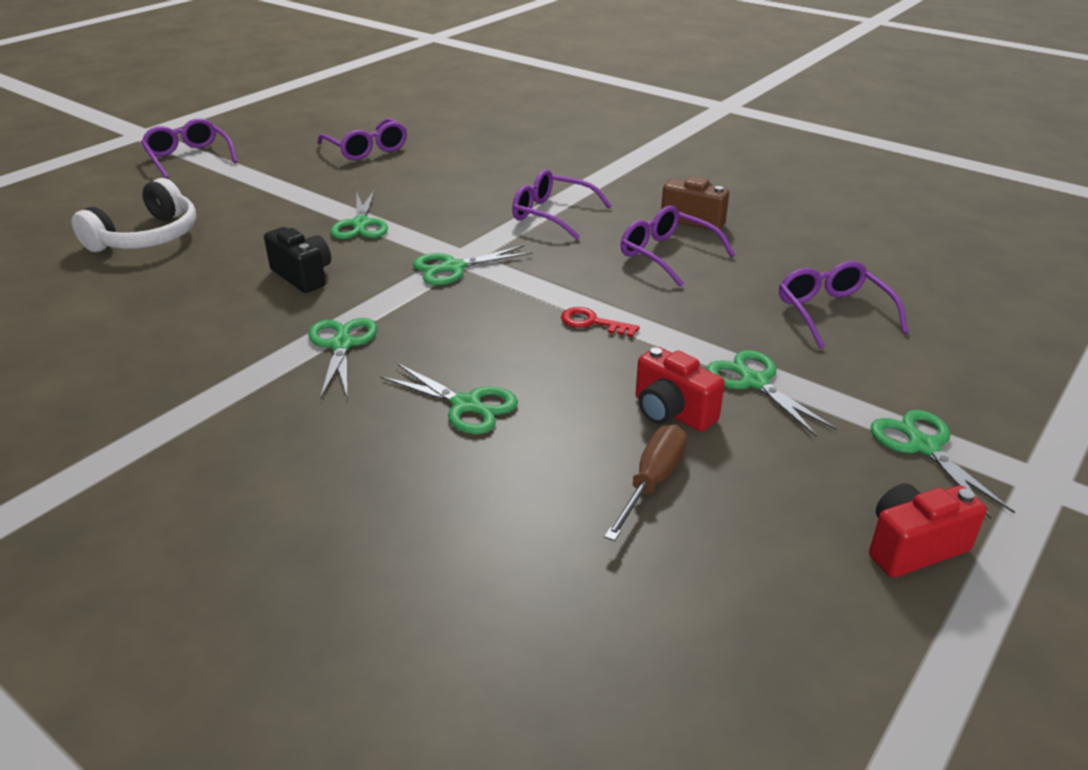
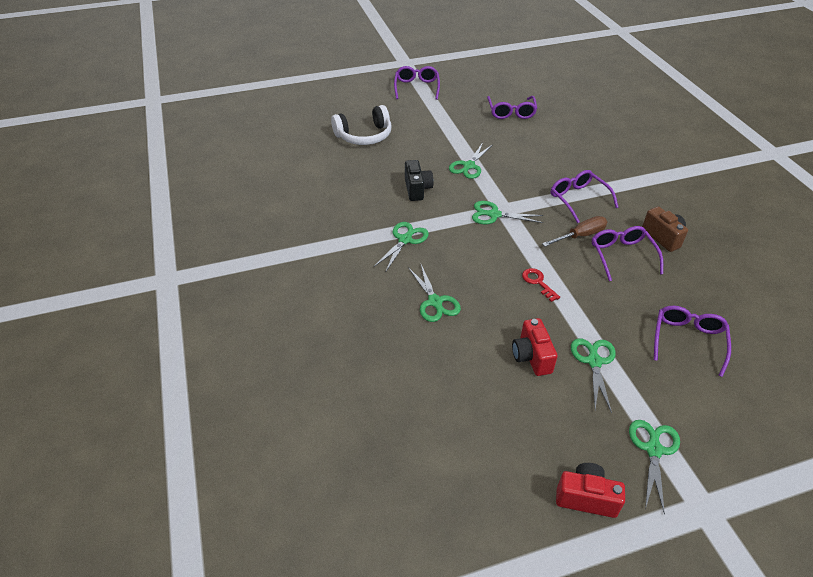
camera: 35 degrees right, 10 degrees up
(652, 482) = (486, 389): brown screwdriver -> brown screwdriver (580, 235)

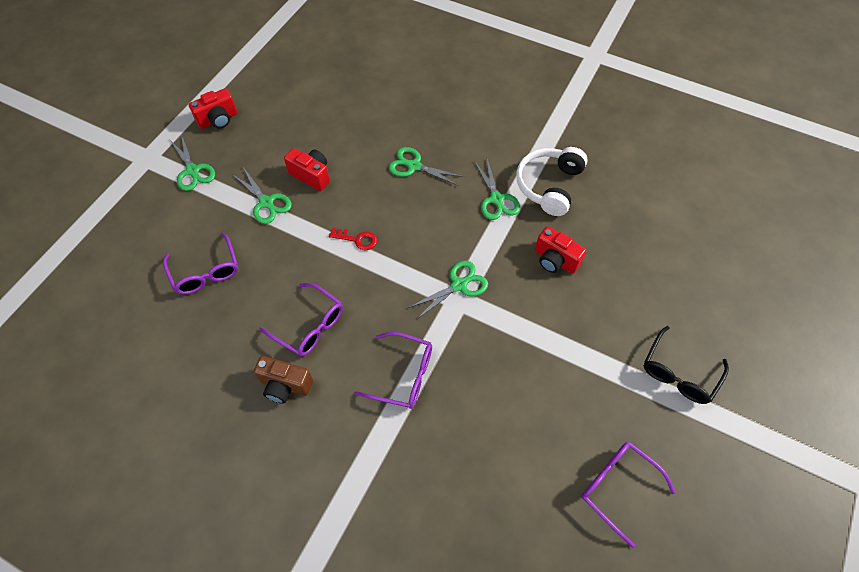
camera: 135 degrees right, 15 degrees up
(364, 136) = (694, 290): white headphones -> white headphones (549, 186)
(416, 88) = (775, 434): purple glasses -> none
(417, 189) = (555, 260): black camera -> red camera
(425, 120) = (679, 372): none -> black glasses
(469, 166) = (550, 334): green scissors -> none
(580, 235) = (363, 322): brown screwdriver -> none

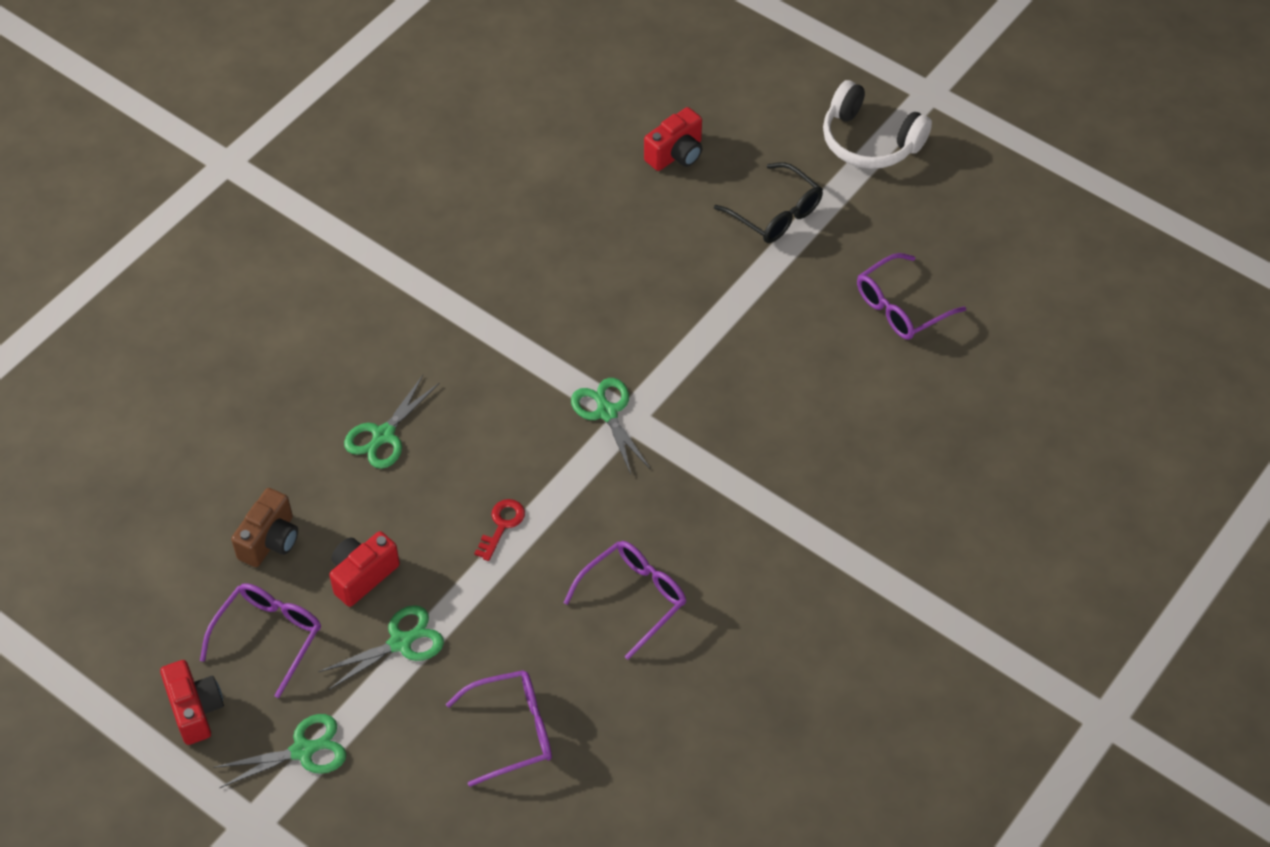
camera: 80 degrees left, 5 degrees down
(285, 385) = (718, 633): brown camera -> brown camera (270, 540)
(402, 375) = (727, 496): purple glasses -> purple glasses (268, 637)
(496, 199) = (474, 343): green scissors -> none
(549, 186) = (467, 277): white headphones -> white headphones (869, 141)
(555, 260) = (592, 297): red camera -> red camera (676, 154)

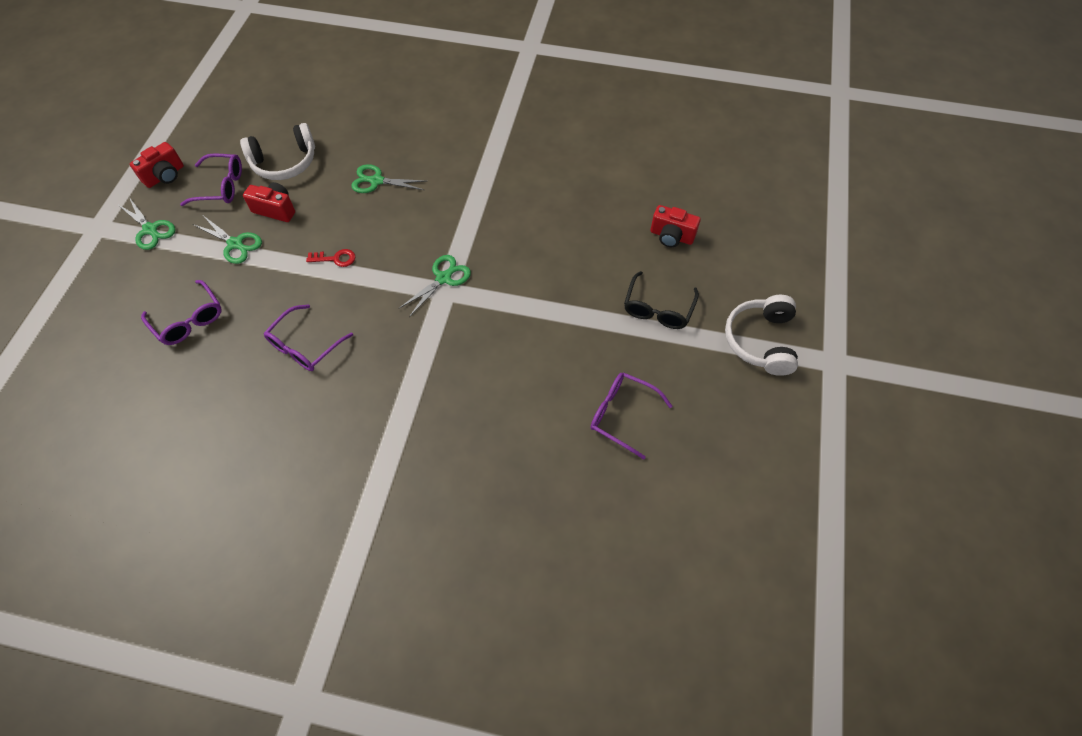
camera: 65 degrees right, 5 degrees up
(270, 540) = (284, 162): brown camera -> white headphones
(633, 599) = (305, 345): purple glasses -> purple glasses turned 105 degrees clockwise

